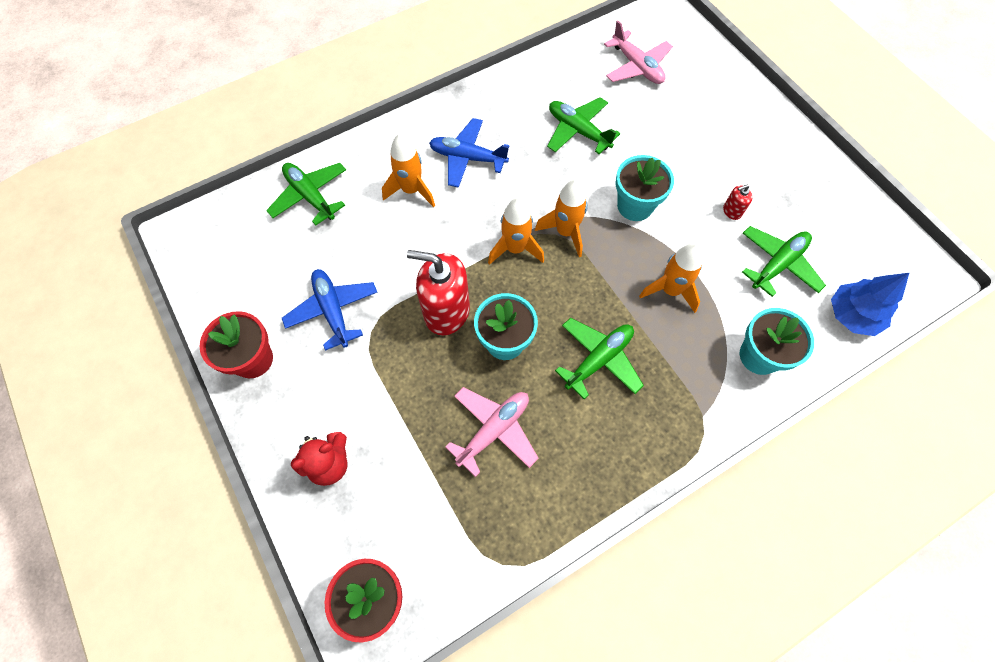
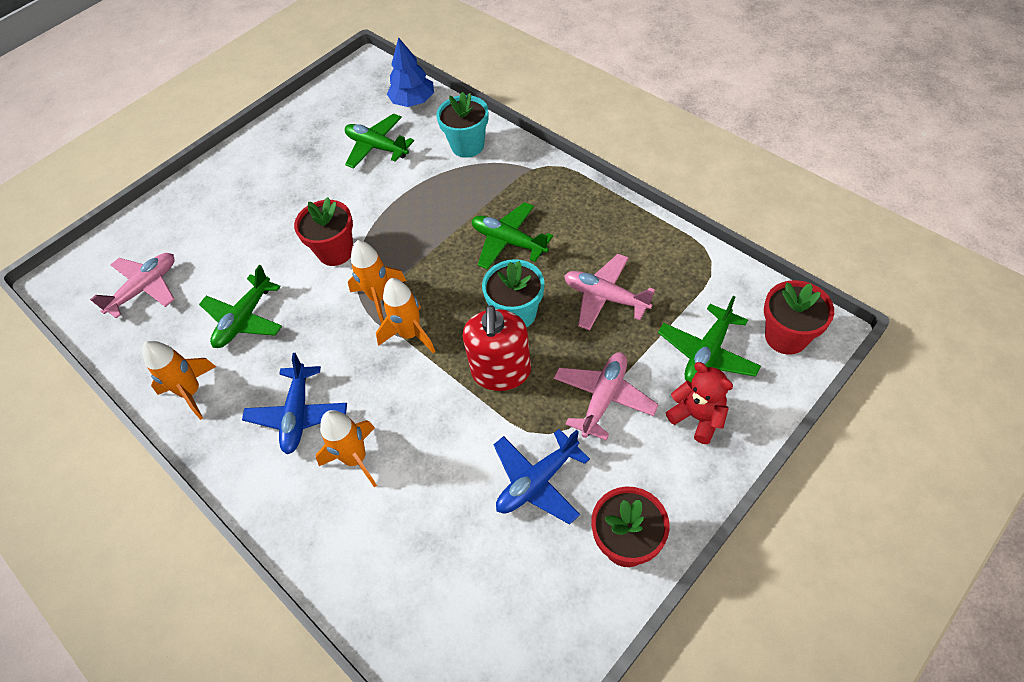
camera: 100 degrees left, 10 degrees down
(310, 196) = (389, 576): green plane -> green plane (707, 353)
(384, 388) = (604, 398): none -> pink plane
(635, 206) = (336, 251): turquoise flower pot -> red flower pot
(670, 290) = (423, 209): orange rocket -> orange rocket (191, 392)
(732, 211) = (327, 183): red soap dispenser -> none

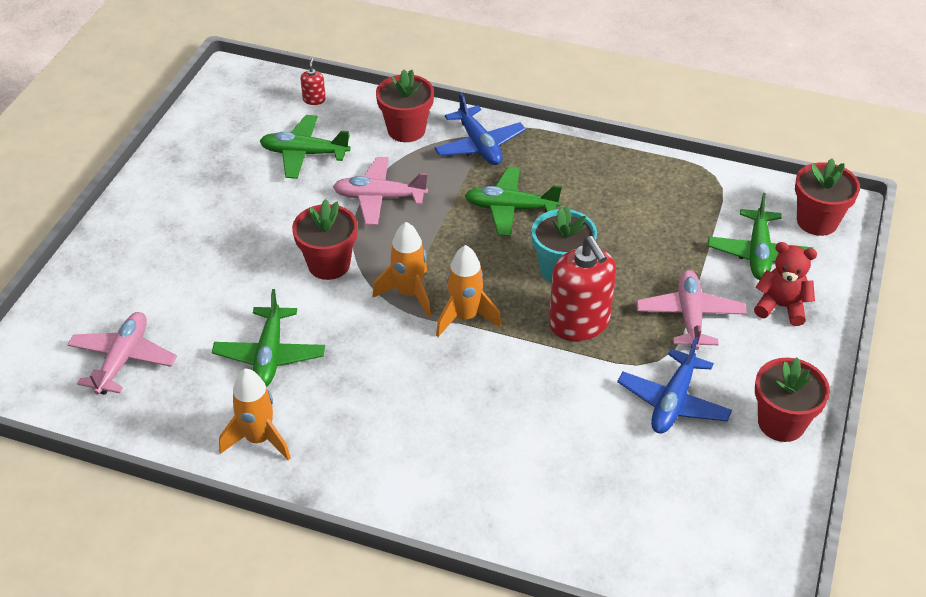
camera: 30 degrees left, 10 degrees down
(298, 414) = (396, 422): blue plane -> blue plane (479, 145)
(356, 459) = (485, 440): orange rocket -> none
(413, 101) = (314, 100): blue tree -> red soap dispenser
(467, 145) = (406, 130): turquoise flower pot -> red flower pot
(605, 297) = (637, 232): pink plane -> pink plane (379, 198)

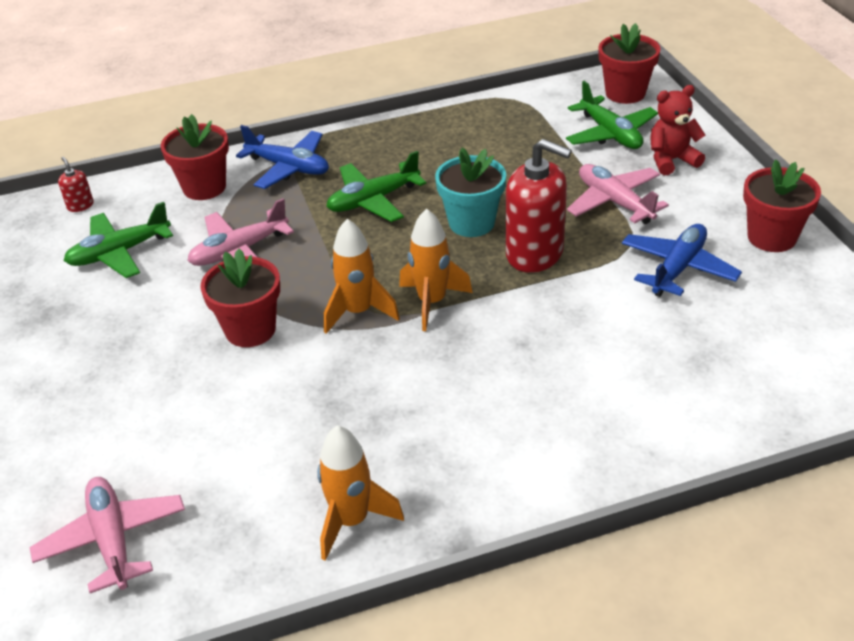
camera: 35 degrees left, 5 degrees down
(270, 355) = (277, 439): green plane -> none
(673, 402) = (678, 268): blue plane -> blue plane turned 135 degrees counterclockwise

